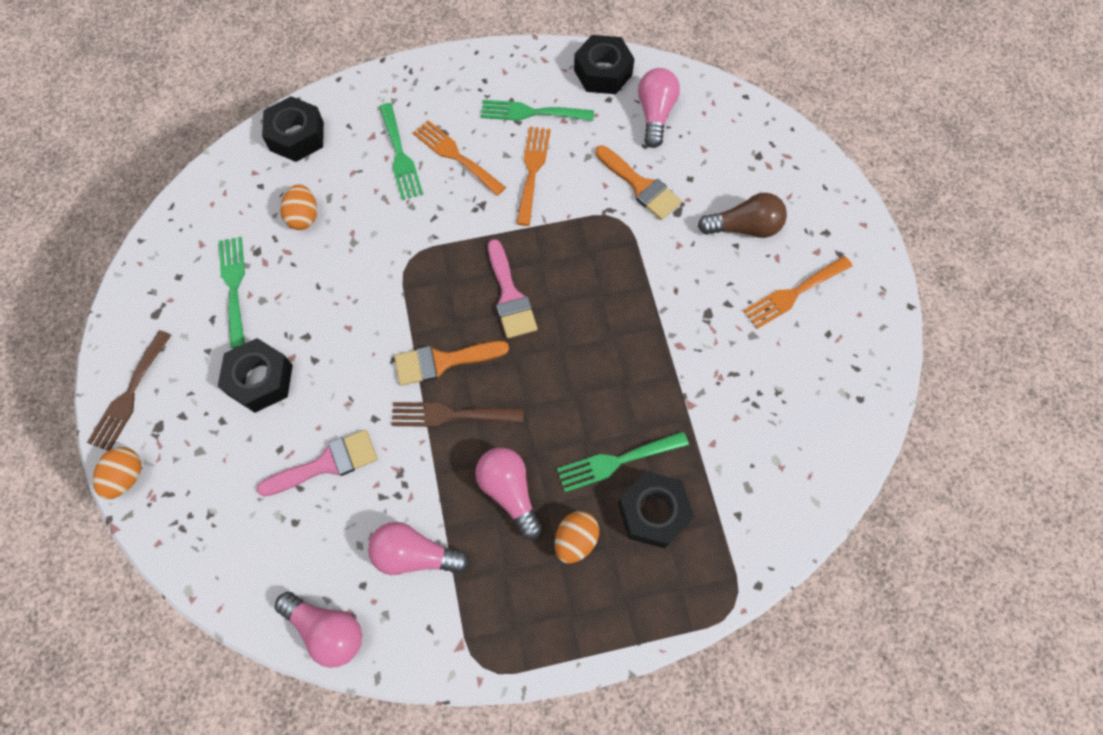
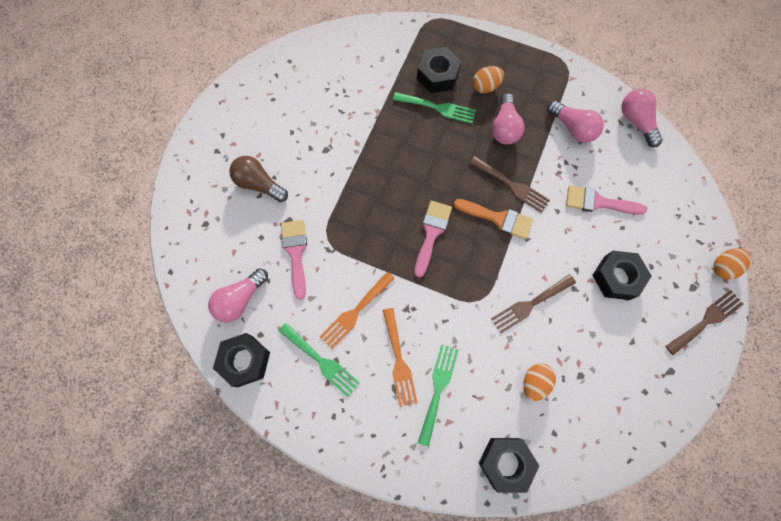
camera: 145 degrees left, 5 degrees up
(234, 286) = (608, 357): green fork -> none
(349, 288) = (530, 304): none -> brown fork
(640, 186) = (295, 253): orange brush -> pink brush
(793, 294) = (269, 130): orange fork -> none

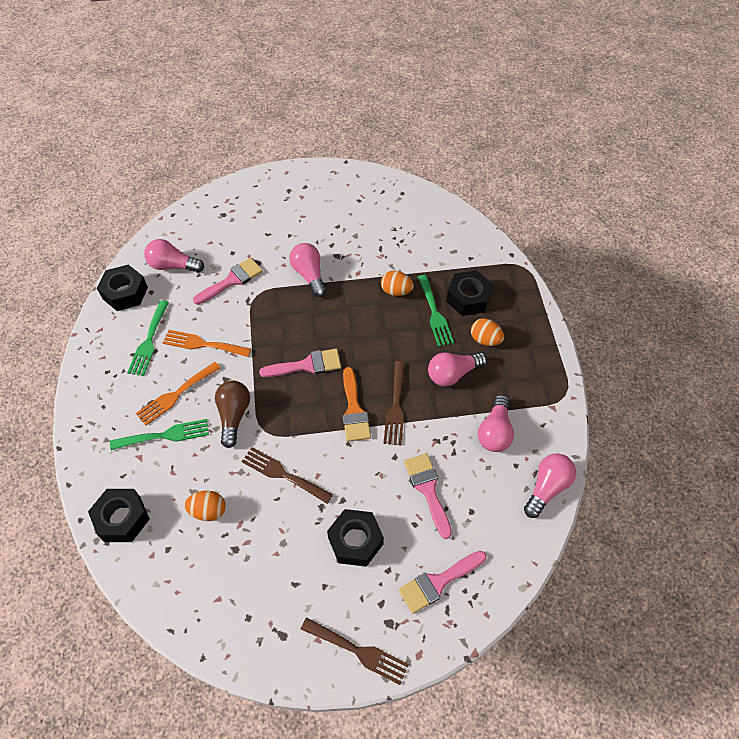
camera: 60 degrees right, 15 degrees down
(259, 184) = (277, 229): brown light bulb -> brown light bulb (234, 415)
(333, 183) = (309, 275): none -> pink light bulb
(676, 236) = (438, 582): none -> pink brush
(723, 267) = (432, 646): orange egg -> orange egg (396, 291)

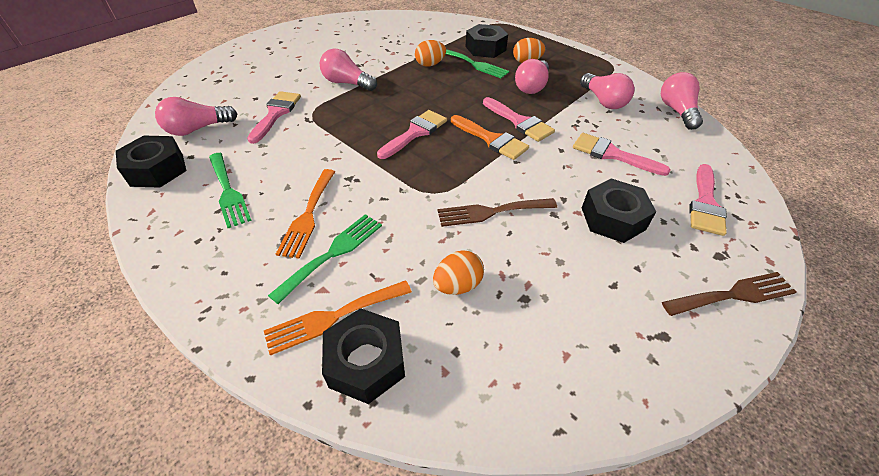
camera: 40 degrees left, 10 degrees down
(202, 344) = (295, 166): orange fork -> orange fork (333, 317)
(234, 415) = (390, 198): brown light bulb -> none
(395, 407) = (519, 122): brown fork -> pink brush

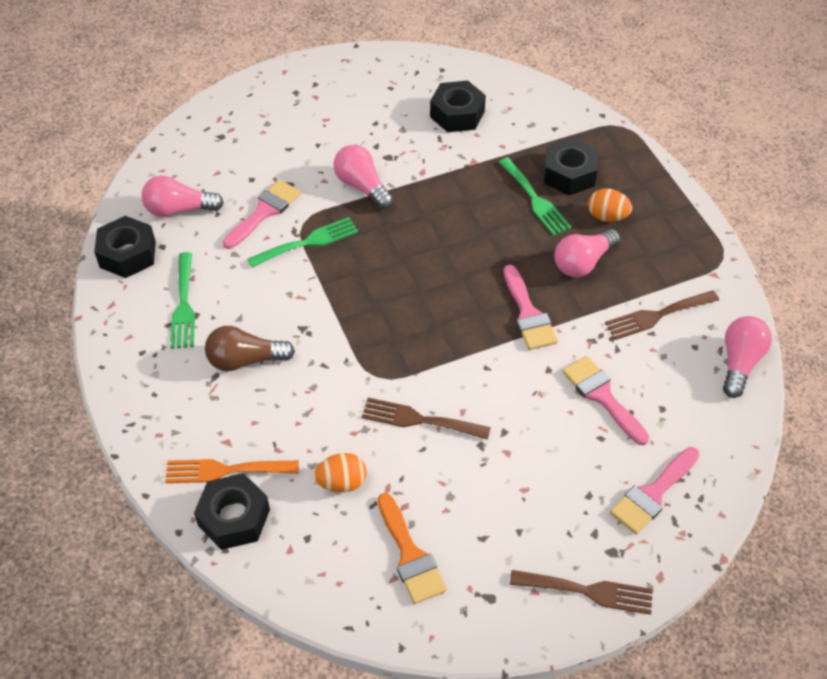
camera: 25 degrees right, 5 degrees up
(308, 215) = (245, 360): orange fork -> brown light bulb
(333, 253) = (251, 409): green fork -> green fork (308, 242)
(415, 133) = (400, 290): pink brush -> none
(430, 64) = (478, 183): orange egg -> none
(491, 139) = (479, 328): orange brush -> orange brush (410, 555)
(603, 101) = (657, 315): pink light bulb -> brown fork
(613, 218) = (537, 472): black nut -> black nut (457, 114)

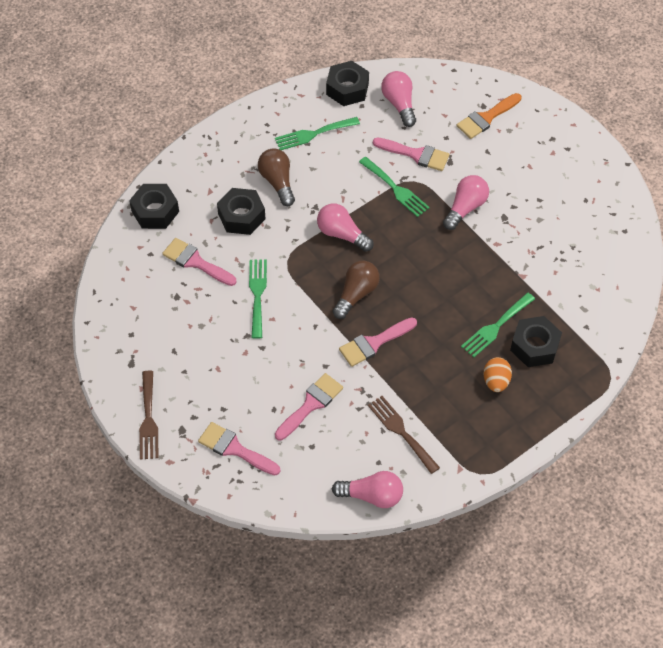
camera: 75 degrees right, 5 degrees up
(225, 470) = (188, 196): orange fork -> none
(342, 482) = (195, 262): orange egg -> pink brush
(410, 555) = (151, 312): orange brush -> orange brush (486, 118)
(419, 420) = (257, 294): brown fork -> green fork
(451, 315) = (356, 294): none -> brown light bulb
(457, 114) = (573, 253): black nut -> black nut (241, 216)
(583, 262) = (439, 372): pink light bulb -> pink light bulb (342, 234)

